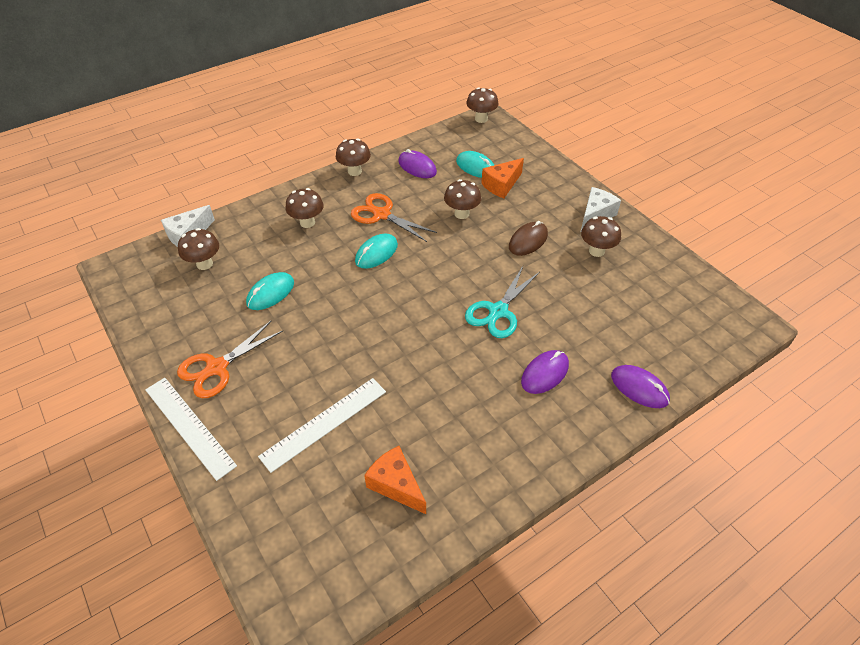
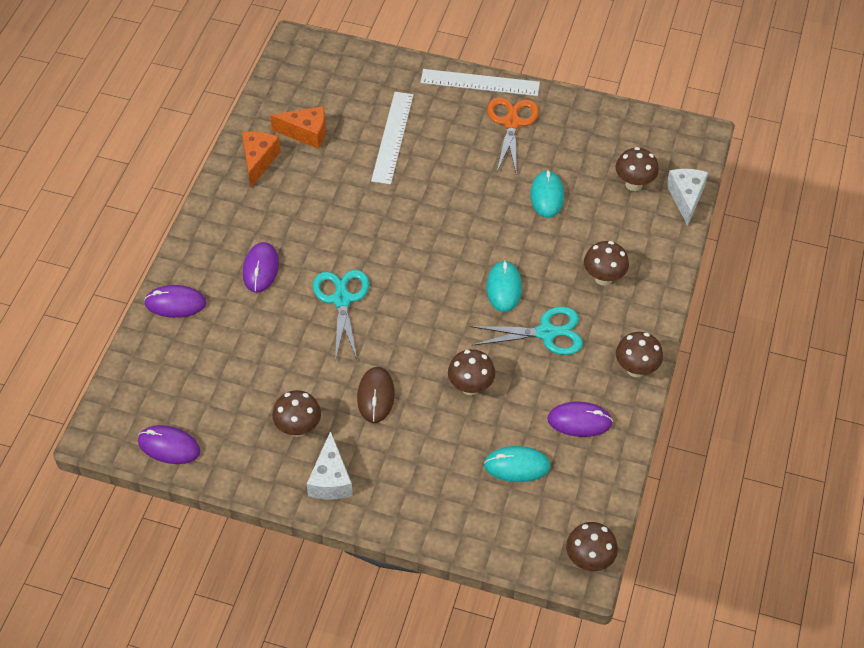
camera: 140 degrees right, 5 degrees up
(381, 214) = (546, 333): orange scissors -> turquoise scissors
(501, 185) = (465, 456): orange cheese -> orange cheese (258, 161)
(700, 288) = (169, 446): none -> purple mouse

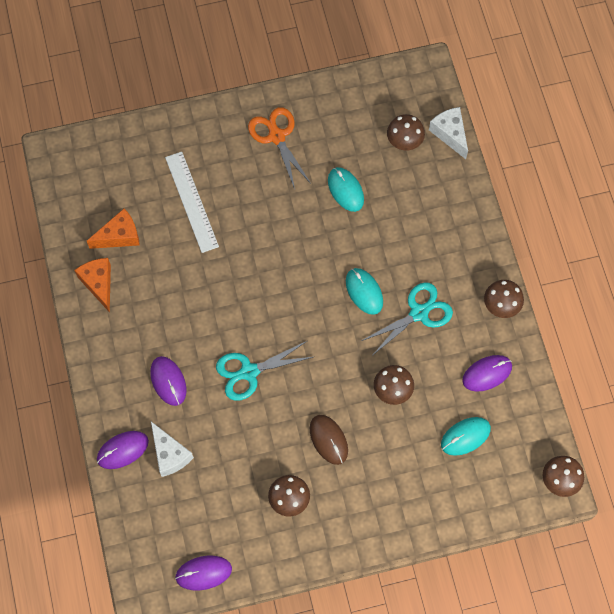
camera: 30 degrees left, 15 degrees up
(330, 479) = (340, 527): white cheese -> white cheese (170, 454)
(341, 299) = (249, 372): turquoise scissors -> turquoise scissors turned 75 degrees counterclockwise
(480, 83) = (227, 111): white ruler -> none
(603, 278) = (431, 241): brown mushroom -> none

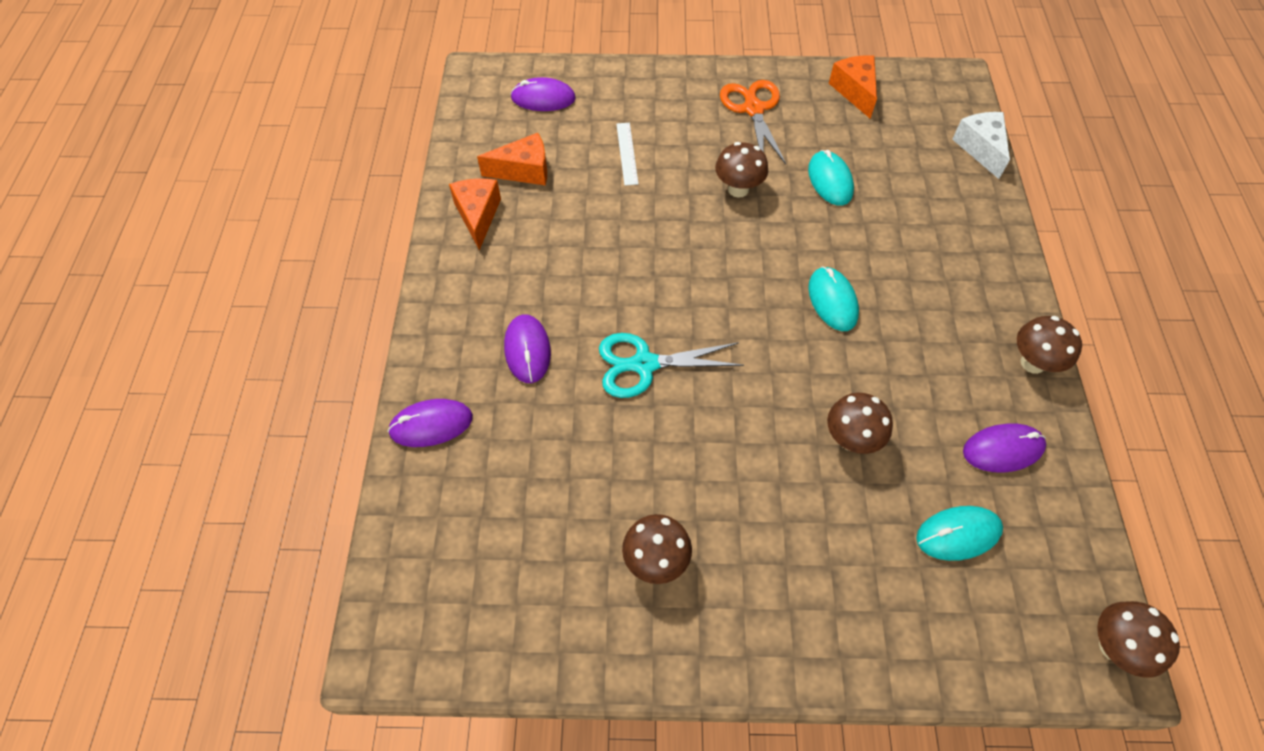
camera: 15 degrees right, 10 degrees down
(170, 454) = (496, 447): white cheese -> none
(192, 201) = (627, 153): white ruler -> white ruler, size x0.58
(203, 573) = (487, 641): purple mouse -> purple mouse (543, 98)
(328, 440) = (739, 485): brown mouse -> none
(350, 100) = (854, 91): none -> orange cheese
(404, 143) = (917, 146): brown mushroom -> brown mushroom (738, 189)
(419, 313) = (908, 344): turquoise scissors -> none

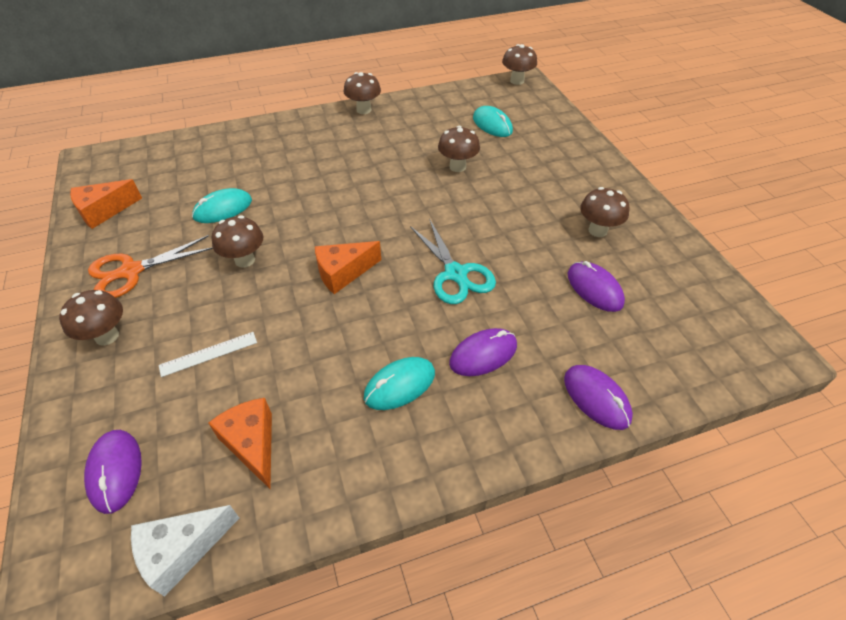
camera: 110 degrees left, 10 degrees down
(478, 215) = (335, 465): orange cheese -> orange cheese (343, 273)
(676, 94) = (107, 336): none -> brown mushroom
(832, 301) = (349, 190): turquoise mouse -> turquoise mouse (400, 385)
(980, 148) = (174, 142): white cheese -> white cheese (182, 550)
(1003, 449) = (430, 115): purple mouse -> purple mouse (594, 289)

